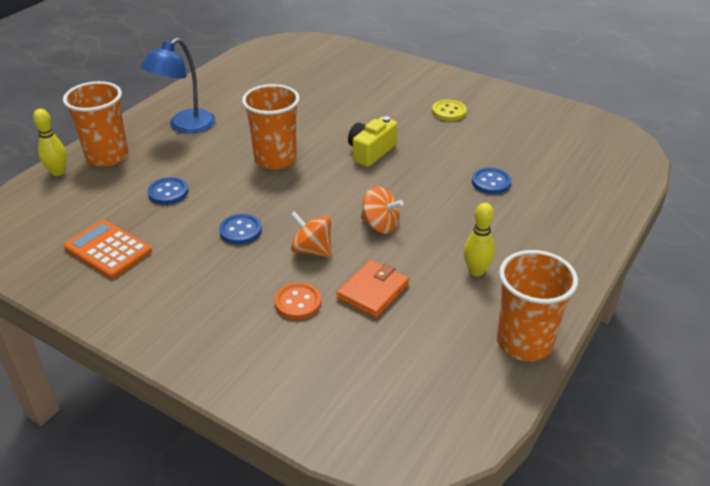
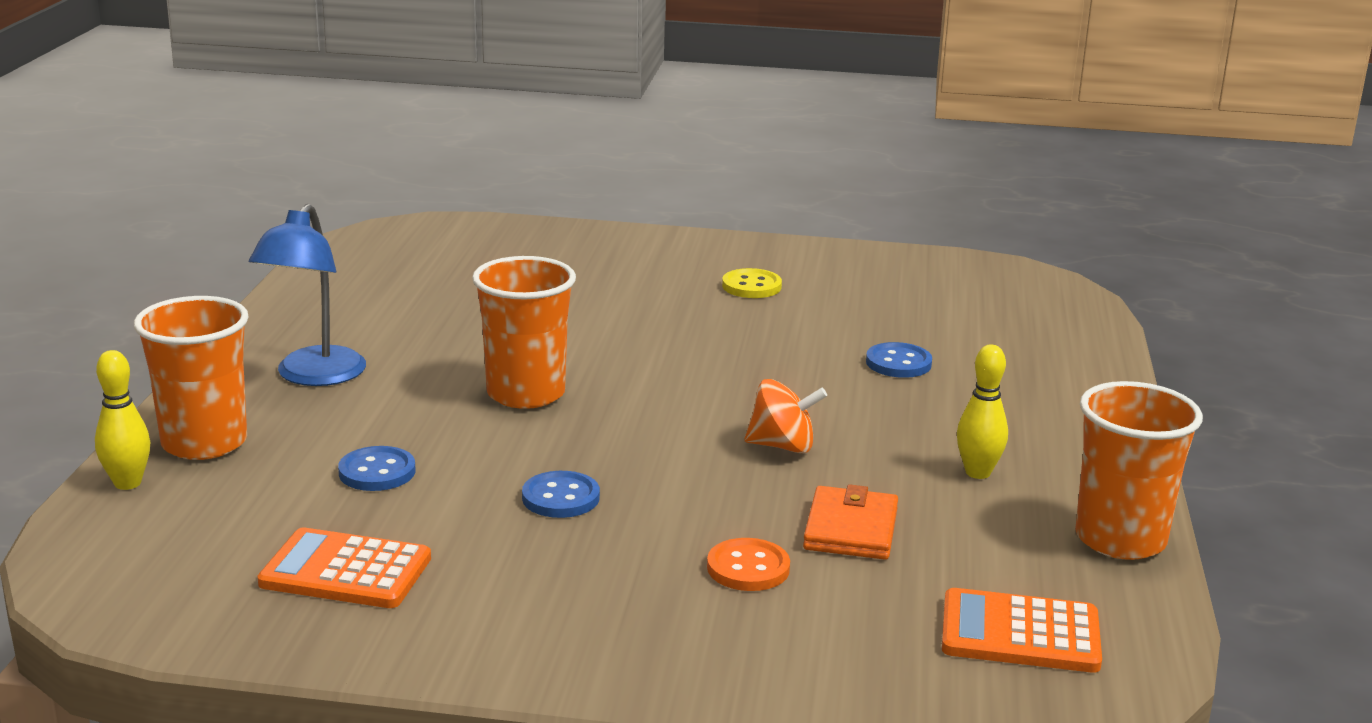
camera: 25 degrees left, 15 degrees down
(312, 250) = (705, 499): orange spinning top -> none
(371, 152) = (677, 357): yellow camera -> none
(410, 392) = (1020, 633): none -> orange calculator

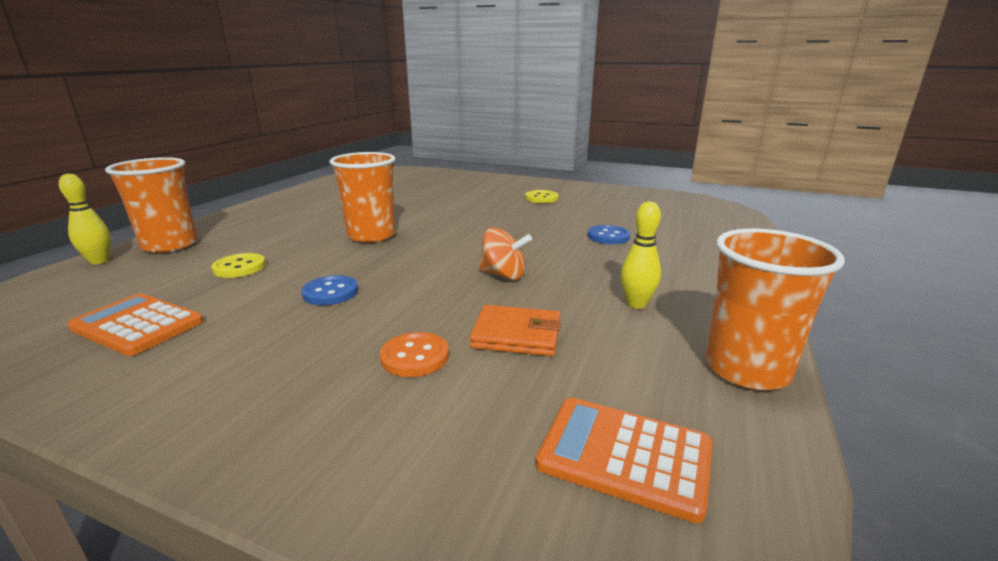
camera: 15 degrees right, 0 degrees up
(313, 376) = (270, 220): blue lamp -> none
(377, 472) = (239, 267): blue button -> yellow button
(851, 529) = (516, 335): orange wallet -> orange wallet turned 75 degrees clockwise

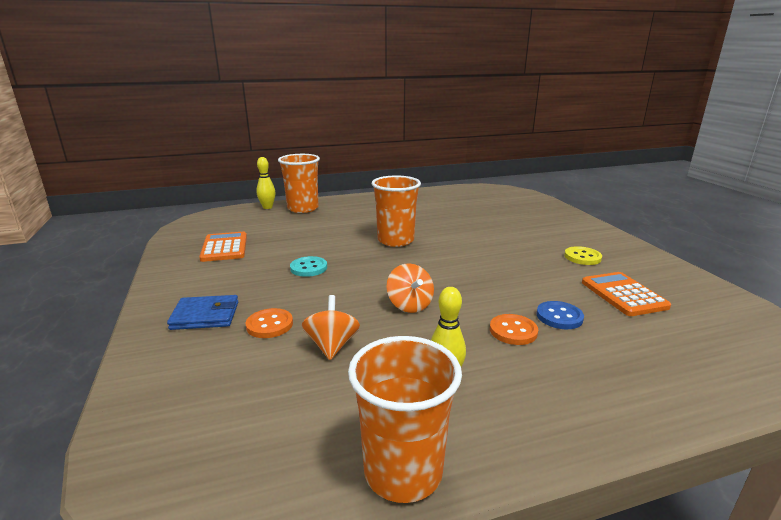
camera: 50 degrees right, 0 degrees up
(239, 267) = (303, 234): yellow button -> none
(307, 397) = (205, 316): none -> blue wallet
(330, 292) = (308, 268): blue button -> turquoise button
(516, 335) = (332, 346): orange wallet -> orange spinning top
(605, 256) = (513, 331): none -> orange button
(624, 455) = (233, 442): orange calculator -> orange calculator (623, 294)

